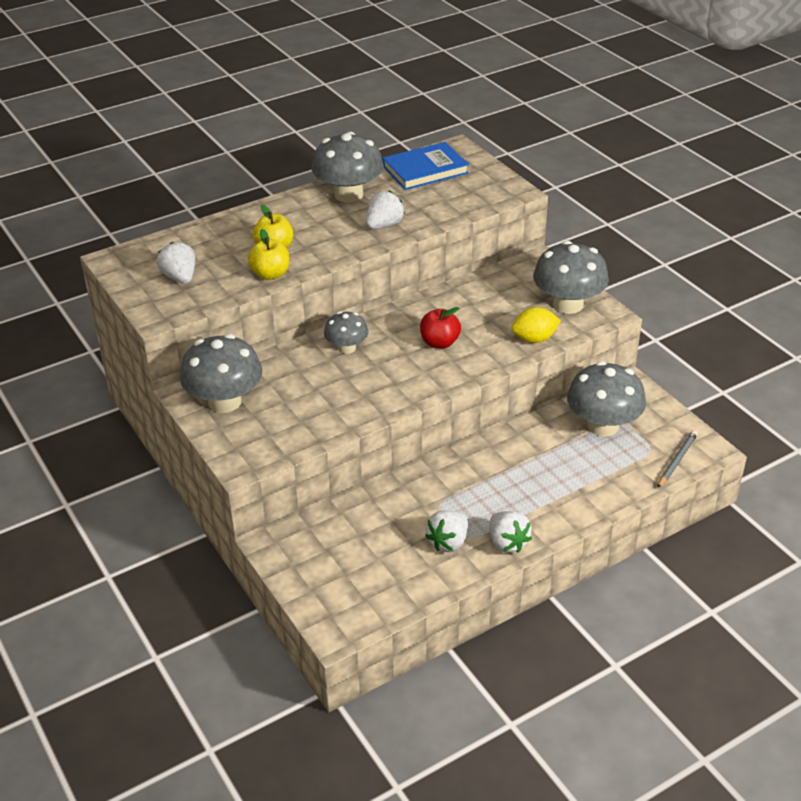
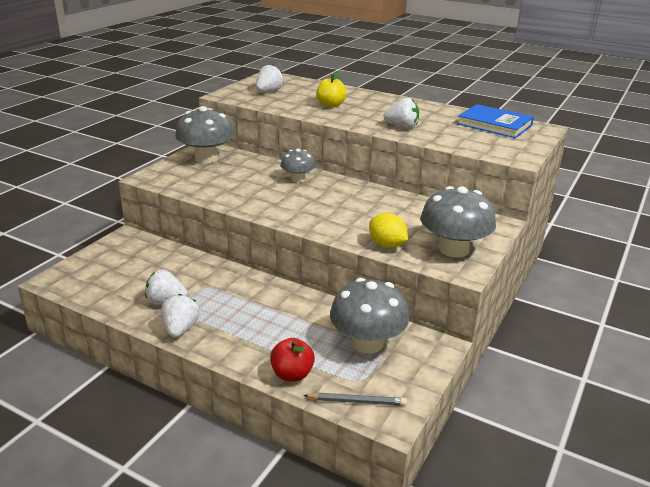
camera: 60 degrees right, 10 degrees down
(270, 274) = (300, 110): yellow apple -> none
(349, 194) = (423, 110): grey mushroom -> none
(439, 343) = (338, 208): red apple -> red apple (292, 374)
(507, 543) = (180, 329): white strawberry -> white strawberry turned 150 degrees clockwise

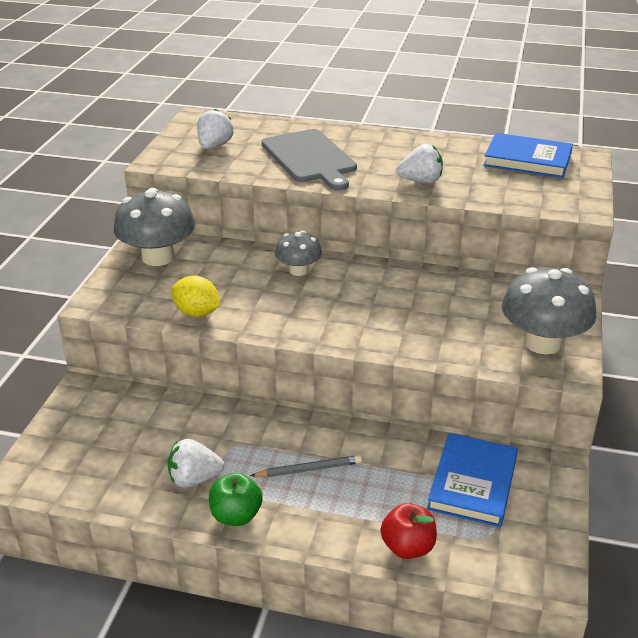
camera: 15 degrees left, 5 degrees up
(180, 329) = (236, 516): white strawberry -> green apple
(330, 105) = (310, 158): yellow apple -> grey cutting board
(357, 401) = (501, 565): grey pencil -> grey pencil (309, 469)
(367, 343) = (473, 483): grey mushroom -> blue book
(387, 245) = (462, 351): yellow lemon -> yellow lemon (197, 313)

